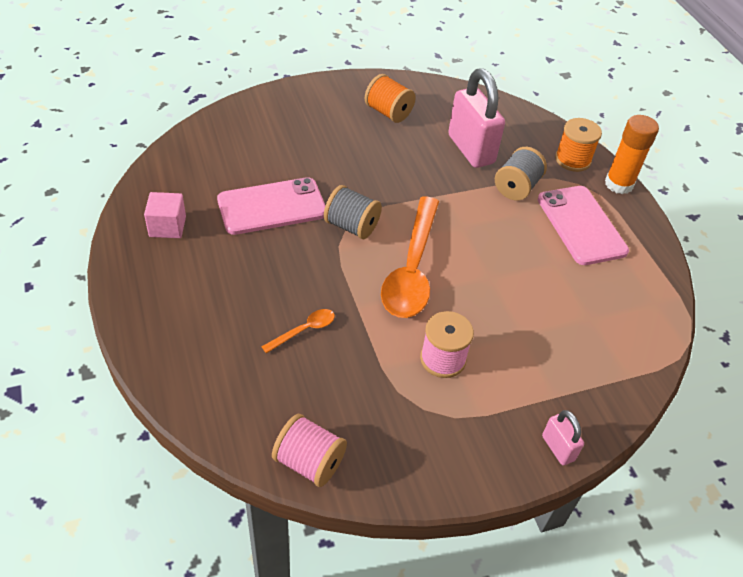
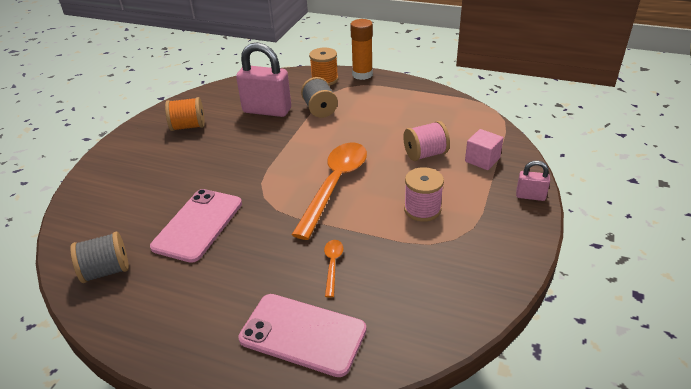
camera: 45 degrees left, 10 degrees down
(167, 226) = (141, 296): pink cube -> pink cube (482, 160)
(309, 462) = (452, 321): pink spool -> pink spool (425, 154)
(351, 226) = (266, 194): grey spool -> grey spool (106, 271)
(412, 269) = (335, 185): orange spoon -> orange spoon turned 120 degrees counterclockwise
(581, 225) = (377, 102): pink phone -> pink phone (303, 334)

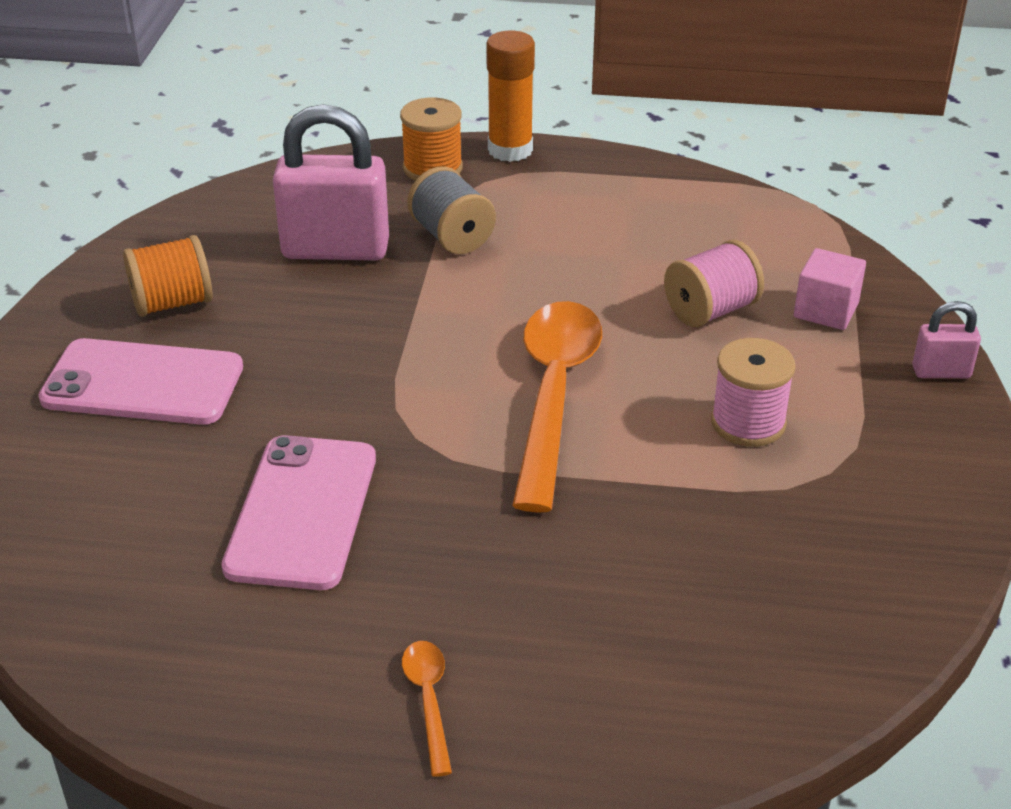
camera: 15 degrees left, 0 degrees up
(106, 271) = (148, 633): grey spool -> none
(303, 334) = (616, 691): pink phone -> pink phone (143, 383)
(332, 265) = (618, 554): orange spoon -> orange spoon (428, 701)

